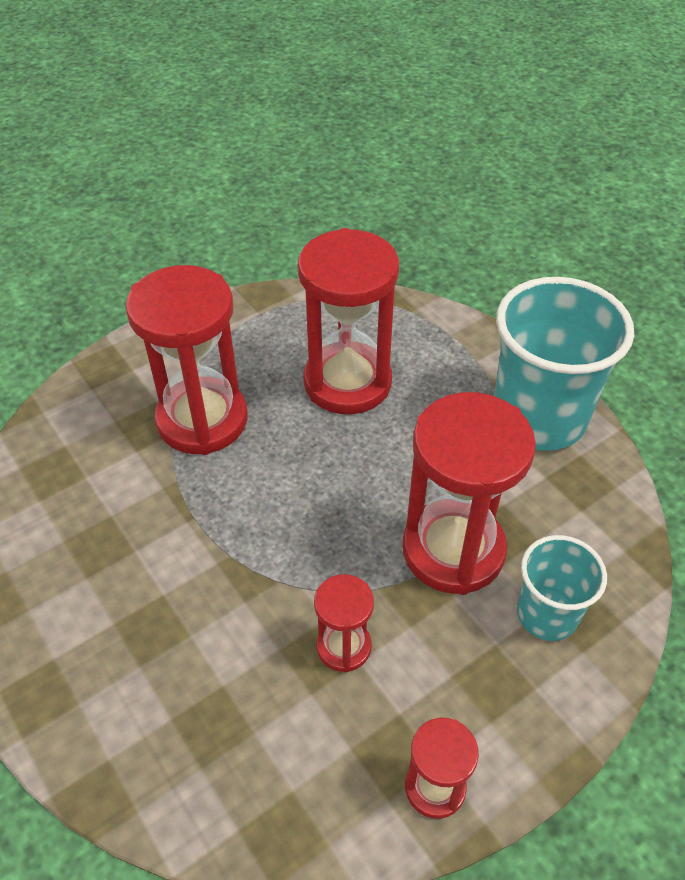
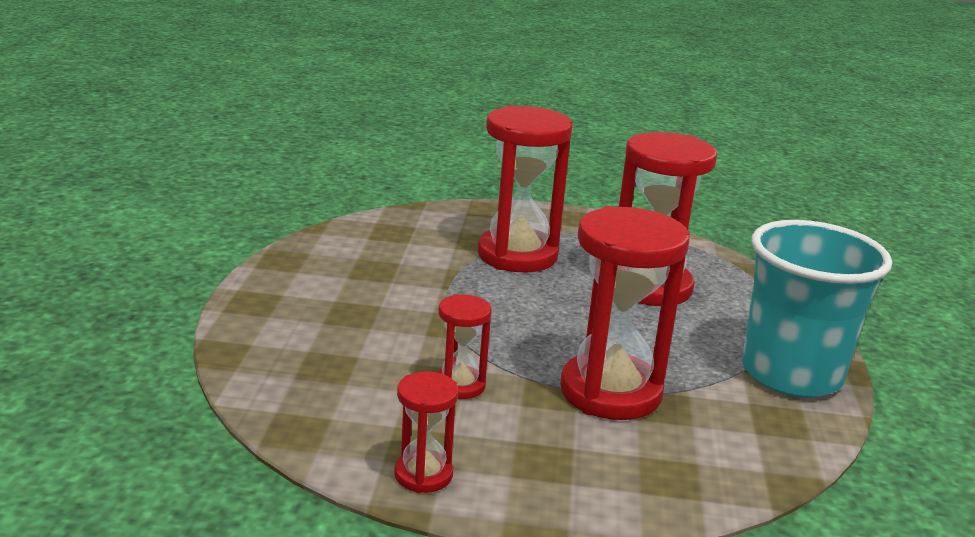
camera: 40 degrees right, 25 degrees down
(547, 614) = (639, 459): turquoise cup -> none

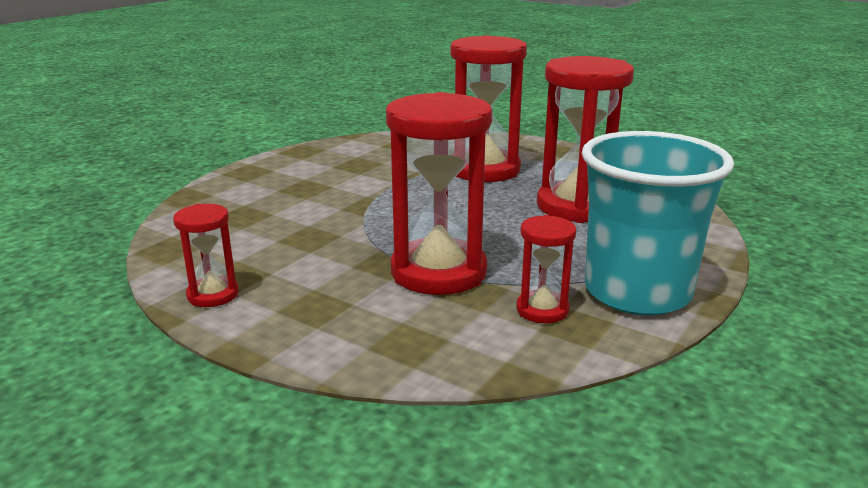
camera: 30 degrees right, 0 degrees up
(459, 385) = (320, 244): red hourglass -> red hourglass (542, 310)

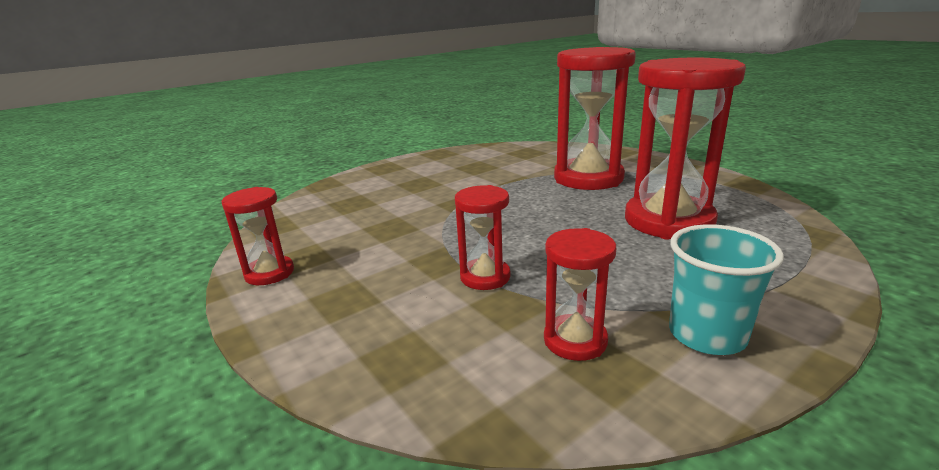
camera: 20 degrees right, 0 degrees up
(438, 272) = (485, 277): red hourglass -> red hourglass, size x0.50
(637, 292) = (707, 335): turquoise cup -> turquoise cup, size x0.55

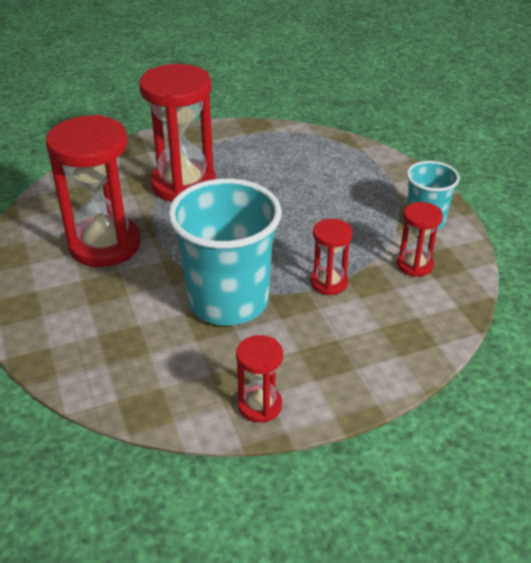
camera: 75 degrees left, 15 degrees up
(423, 230) = (228, 301): none -> turquoise cup
(668, 221) = (293, 180): red hourglass -> red hourglass (105, 245)

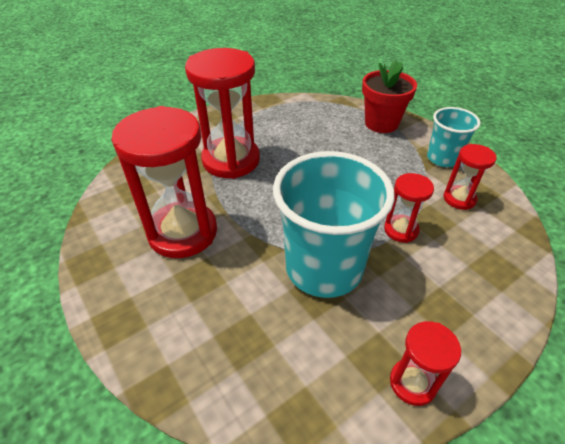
camera: 15 degrees left, 5 degrees up
(376, 171) = (381, 123): none -> red flower pot

